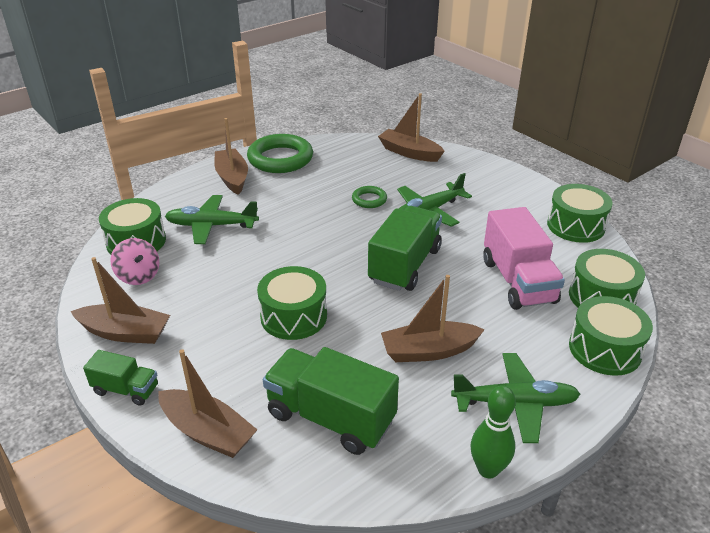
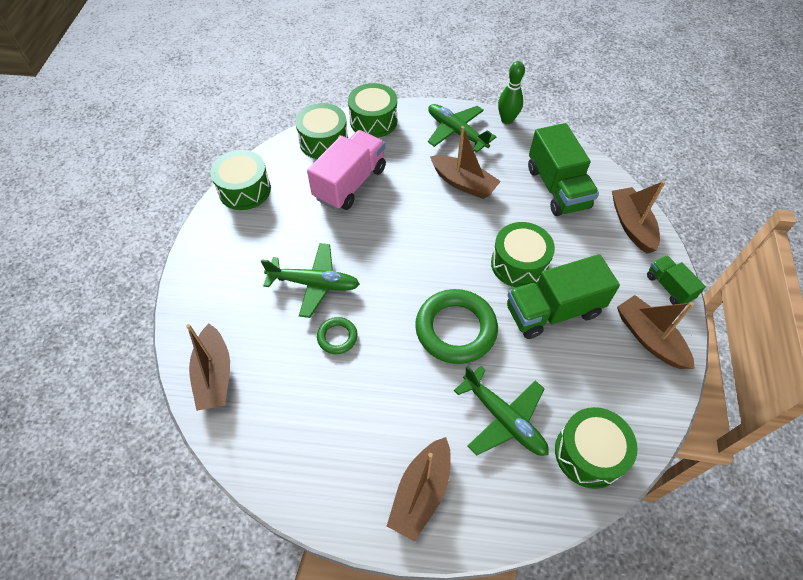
camera: 135 degrees left, 20 degrees up
(138, 276) = (610, 398): pink spinning top -> none
(280, 159) = (339, 486): green ring -> green ring (455, 329)
(405, 265) = (400, 248): green truck -> green truck (553, 311)

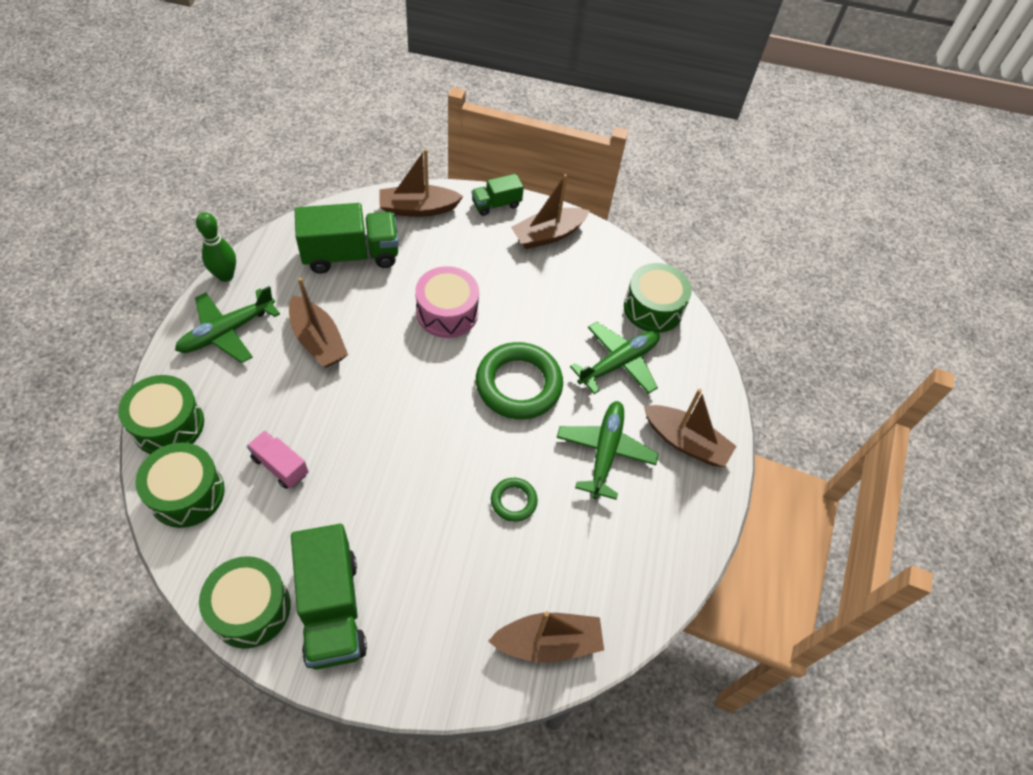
camera: 90 degrees left, 0 degrees up
(314, 283) = (435, 522): green plane -> green plane (604, 452)
(350, 183) = (280, 466): pink truck -> pink truck, size x0.54
(463, 183) = (318, 340): brown boat -> brown boat turned 105 degrees clockwise
(519, 264) = (447, 312): green drum -> pink drum
(553, 311) = (509, 298): green truck -> green truck (331, 608)

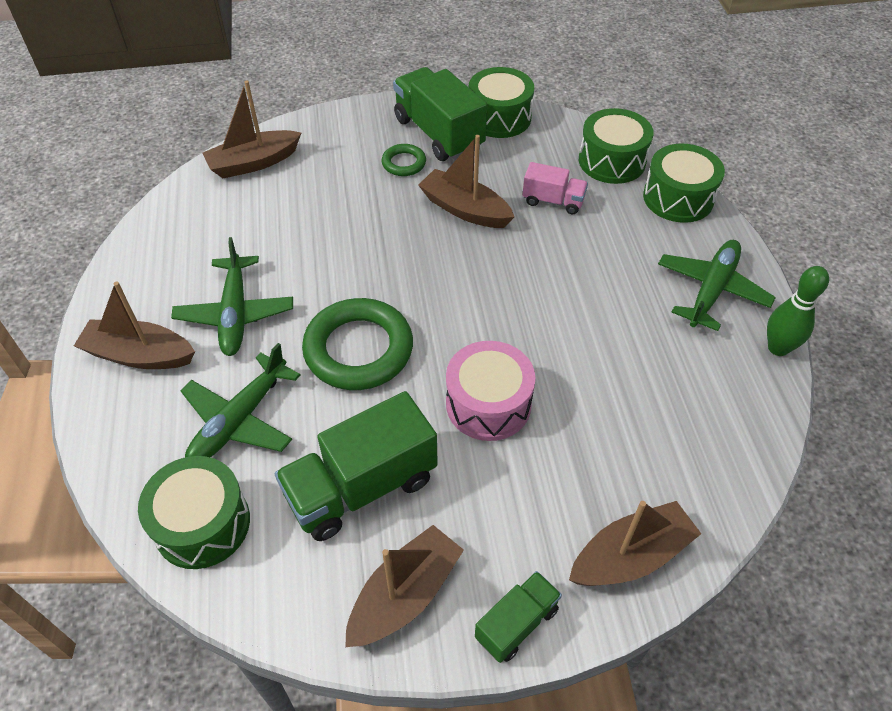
camera: 165 degrees right, 5 degrees down
(318, 340) = (612, 316): brown boat -> brown boat (465, 209)
(351, 255) = (662, 435): green truck -> green truck (361, 487)
(513, 501) = (320, 242): green ring -> green ring (404, 163)

